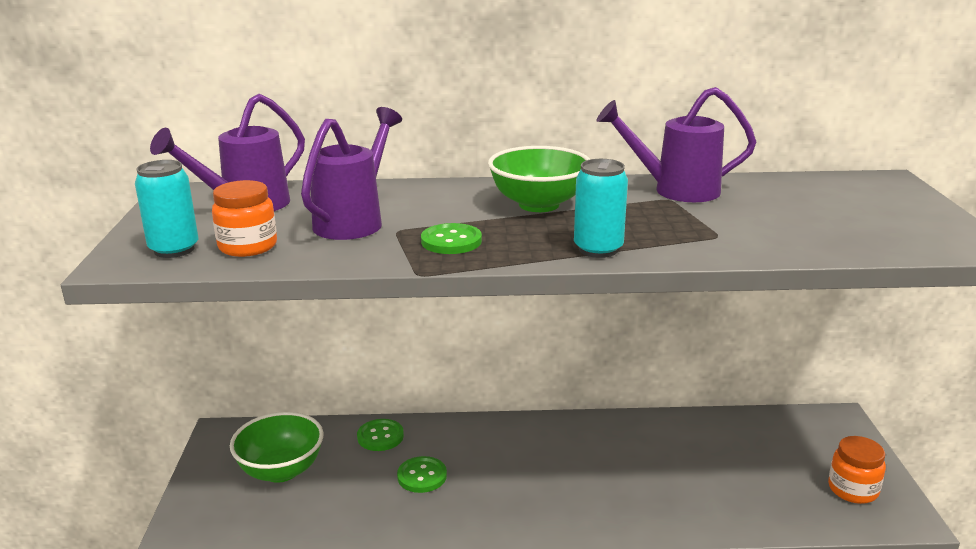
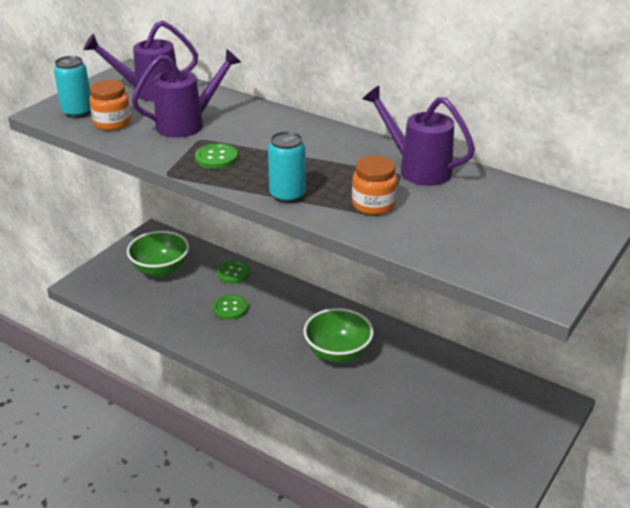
camera: 35 degrees right, 10 degrees up
(539, 204) = (309, 149): green bowl -> green bowl (338, 353)
(853, 489) = (495, 452): orange jar -> orange jar (373, 205)

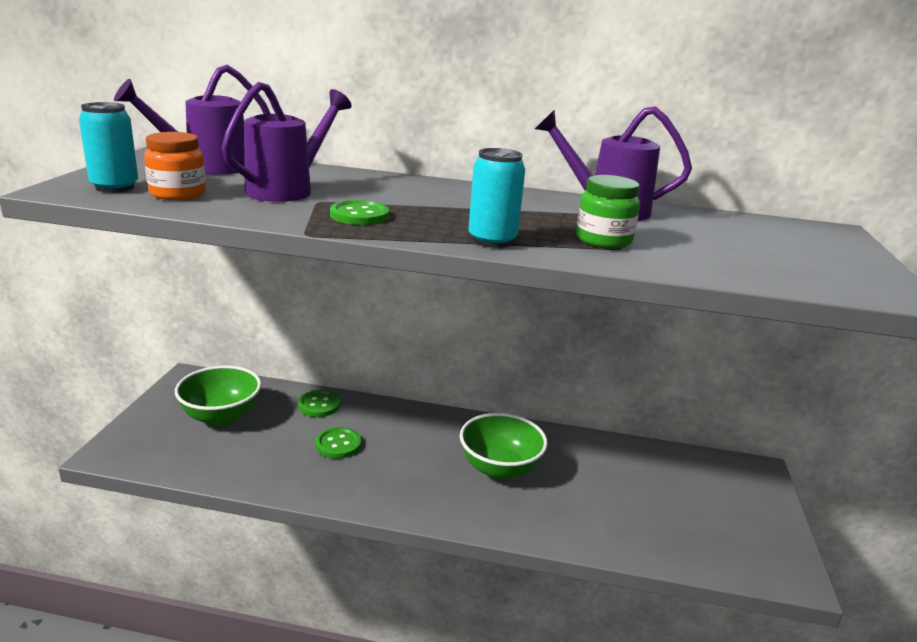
camera: 25 degrees left, 10 degrees down
(373, 205) = (603, 240): orange jar -> green jar

